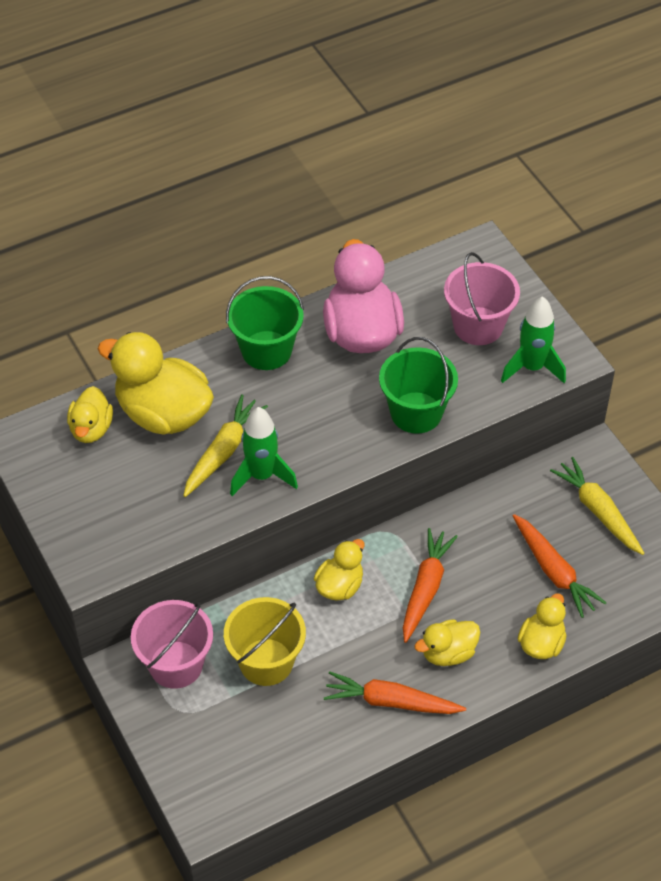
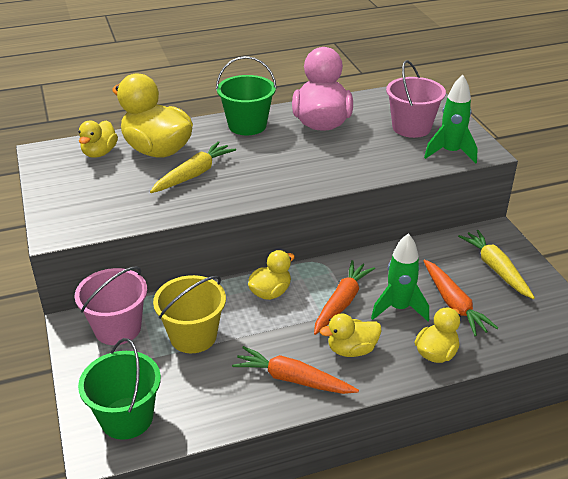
camera: 10 degrees right, 15 degrees down
(262, 476) = (218, 191): green rocket -> green rocket (399, 308)
(416, 413) = (352, 168): green bucket -> green bucket (127, 418)

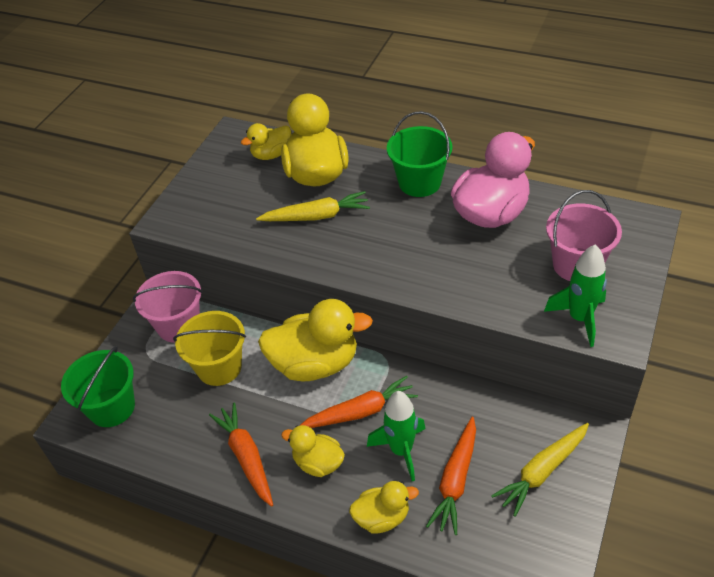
camera: 45 degrees right, 10 degrees up
(270, 292) = (315, 364): yellow duck -> yellow duck, size x1.84
(496, 269) = (542, 471): yellow carrot -> yellow carrot turned 150 degrees counterclockwise

